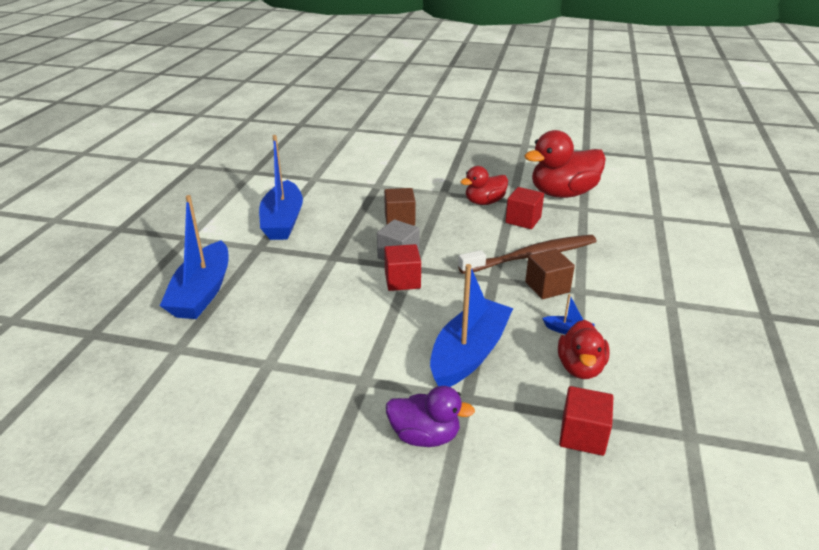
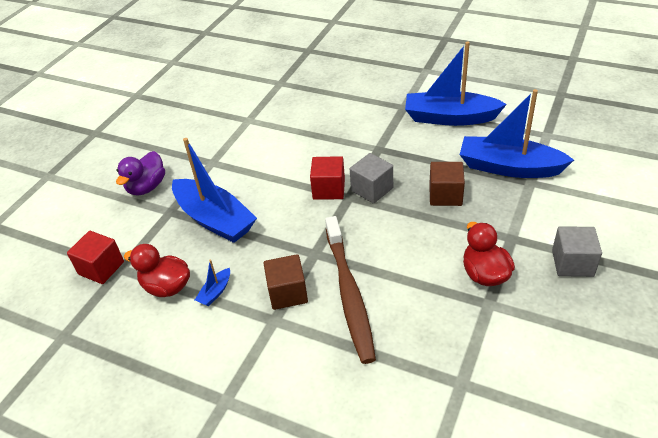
camera: 105 degrees right, 10 degrees up
(202, 292) = (342, 86): blue boat -> blue boat (509, 167)
(461, 173) = (572, 263): none -> grey cube
(523, 220) = (433, 304): red cube -> none
(562, 193) = (510, 370): red duck -> none

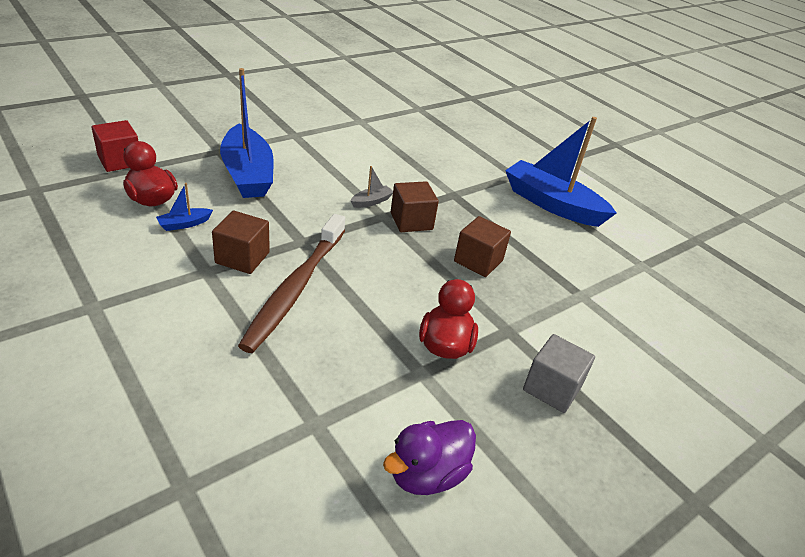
camera: 20 degrees right, 5 degrees down
(147, 187) = (222, 126): purple duck -> purple duck (427, 474)
(329, 189) = (371, 201): red cube -> grey boat
(372, 189) = (411, 221): grey cube -> brown cube
(509, 167) = (571, 272): blue boat -> none

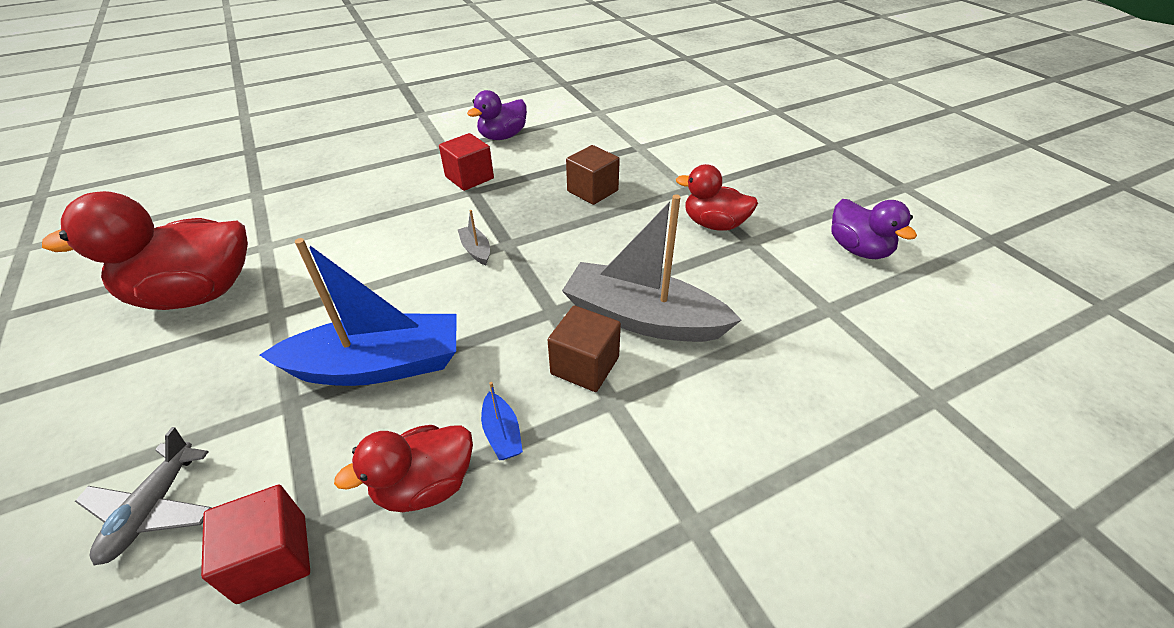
camera: 75 degrees left, 5 degrees up
(157, 127) = (153, 509): none -> grey plane
(295, 289) = (643, 318): brown toothbrush -> grey boat
(310, 108) = (196, 294): none -> red duck
(411, 221) = (520, 224): brown cube -> none
(473, 191) = (469, 177): none -> red cube
(552, 204) = (502, 136): blue boat -> purple duck
(552, 388) = (751, 179): grey cube -> none

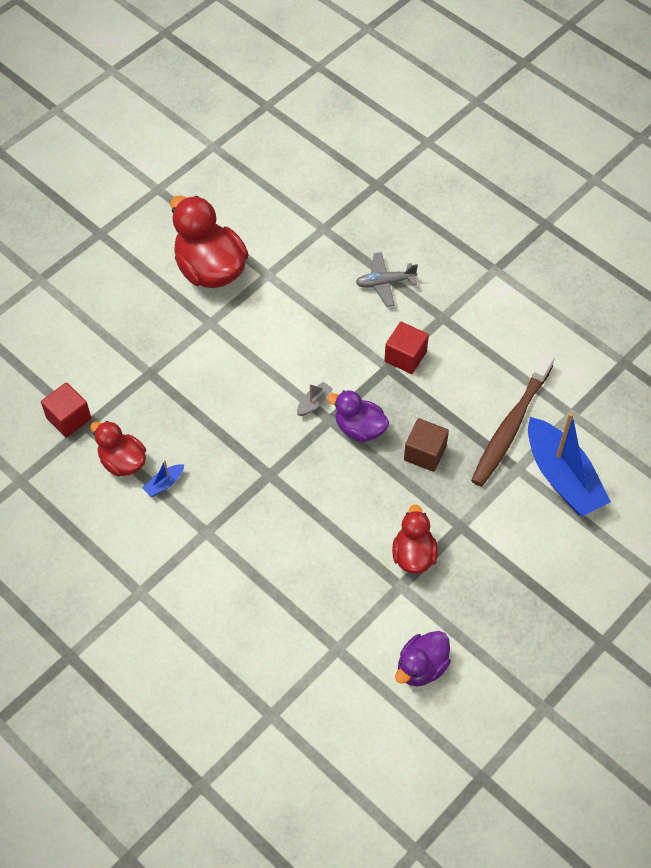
camera: 70 degrees right, 15 degrees up
(153, 509) = (75, 355): grey plane -> grey plane (385, 283)
(377, 365) = (189, 399): blue boat -> blue boat (562, 477)
(502, 136) = (484, 352): purple duck -> purple duck (359, 428)
(585, 365) = (228, 509): brown cube -> none
(592, 141) = (510, 427): none -> brown toothbrush
(643, 318) = (282, 531): grey boat -> none

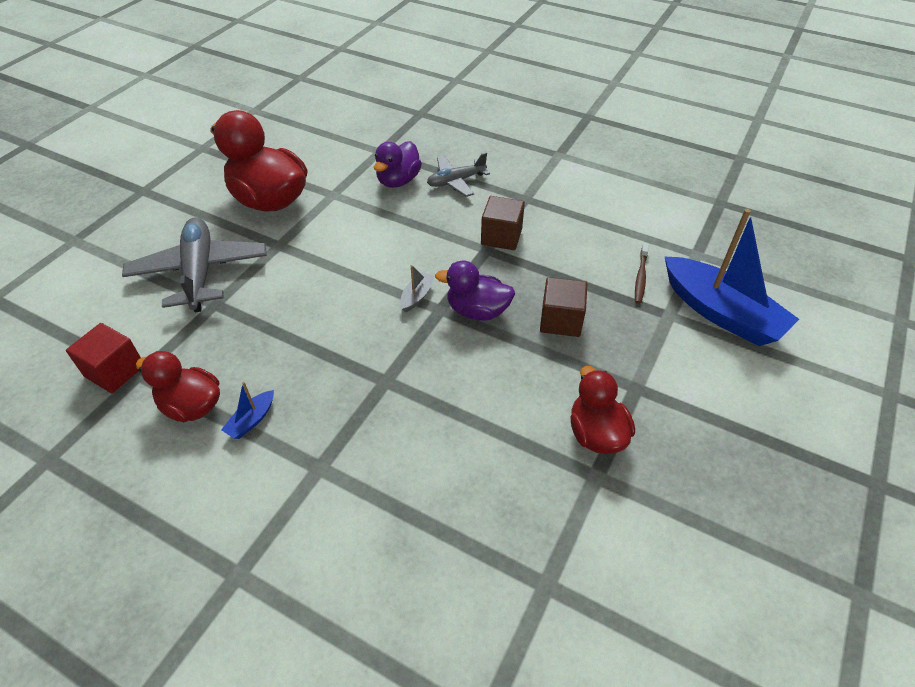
camera: 15 degrees left, 10 degrees down
(141, 338) = (200, 272): none -> grey plane
(405, 356) = (501, 236): red cube -> brown cube
(421, 667) = (672, 581): purple duck -> purple duck (398, 181)
(510, 427) = (640, 277): brown toothbrush -> brown toothbrush, size x0.44

